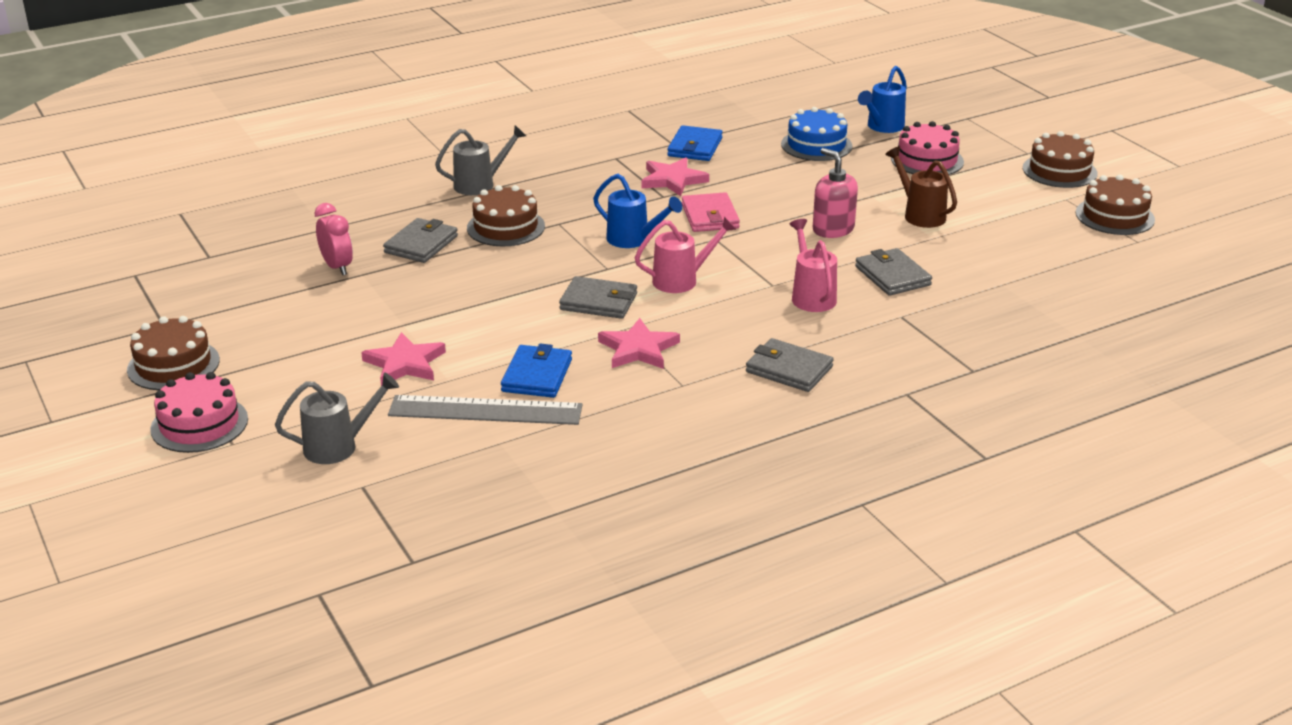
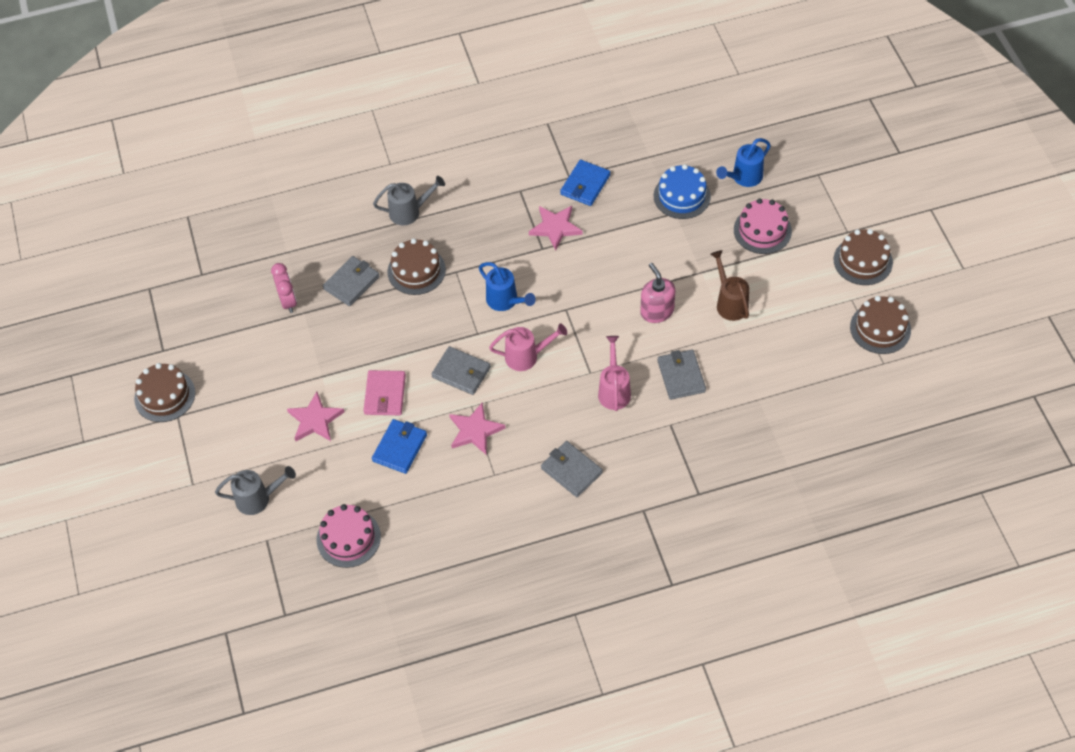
camera: 15 degrees right, 25 degrees up
(199, 424) = (174, 461): pink cake -> pink cake (348, 538)
(485, 411) = (358, 479): grey ruler -> none
(710, 216) = (570, 280): pink wallet -> pink wallet (385, 394)

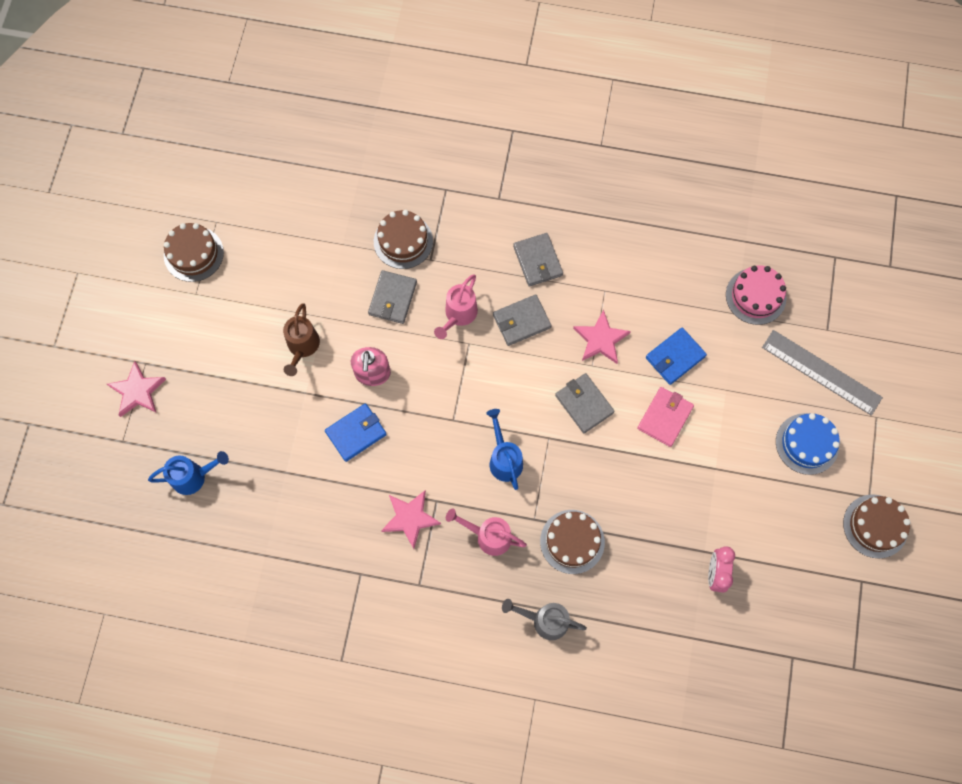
camera: 155 degrees left, 15 degrees up
(258, 499) = (821, 372): grey watering can -> grey ruler
(315, 420) = (740, 424): pink star -> pink star (137, 391)
(351, 283) = (643, 562): grey wallet -> grey wallet (521, 321)
(526, 356) = (516, 389): pink watering can -> pink watering can (488, 536)
(585, 185) = (350, 555): blue wallet -> blue wallet (356, 433)
(682, 196) = (266, 488): blue cake -> blue cake (807, 444)
(762, 230) = (219, 407): pink cake -> none
(863, 261) = (156, 326): brown cake -> brown cake (403, 241)

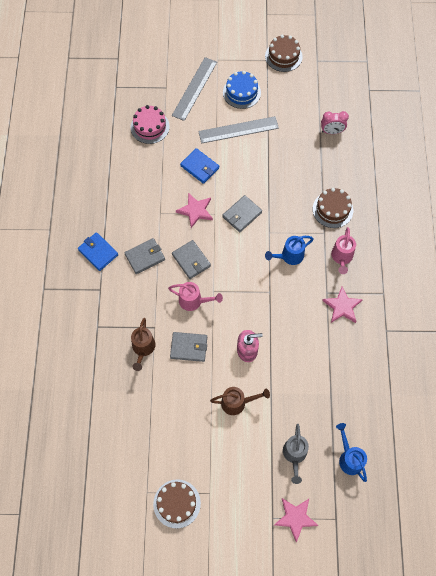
camera: 100 degrees left, 5 degrees down
(356, 433) = (292, 352): blue wallet -> blue wallet (98, 252)
(403, 241) = (143, 348): brown cake -> brown watering can
(545, 620) = (385, 218): grey watering can -> grey watering can (294, 455)
(665, 417) = (241, 168): pink wallet -> none
(736, 426) = (238, 130): none -> grey ruler

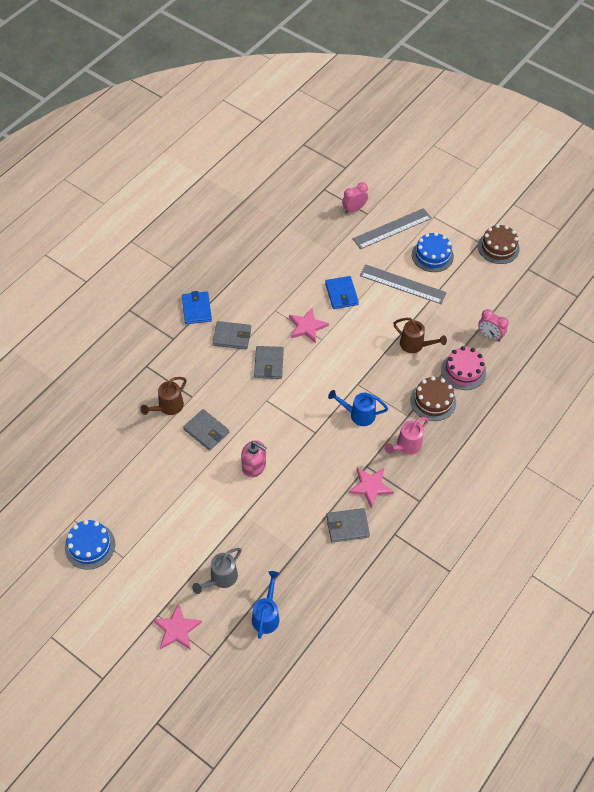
camera: 35 degrees right, 10 degrees down
(150, 127) = (325, 237): pink cake -> pink cake (463, 371)
(153, 90) = (354, 209): none -> pink clock
(177, 503) = (90, 546): brown cake -> blue cake
(194, 301) = (242, 397): pink watering can -> none
(237, 403) = (208, 502): brown watering can -> brown watering can (415, 345)
(242, 215) = (345, 355): grey wallet -> grey wallet (347, 526)

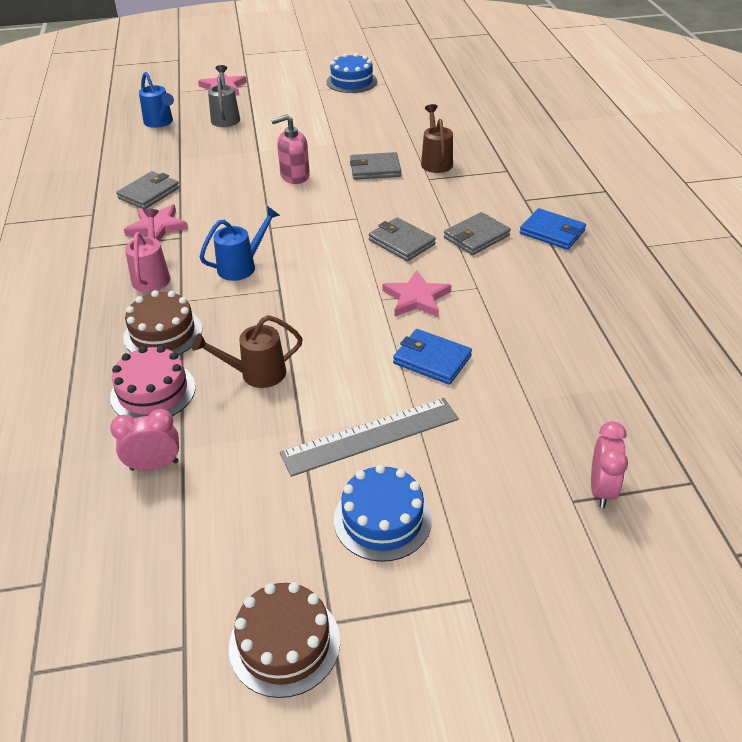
camera: 135 degrees right, 15 degrees down
(392, 228) = (502, 510): grey ruler -> none

